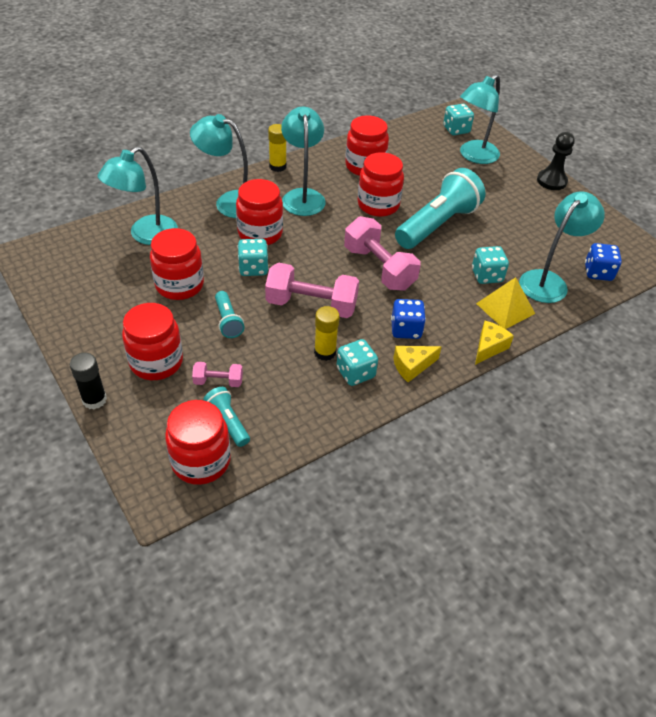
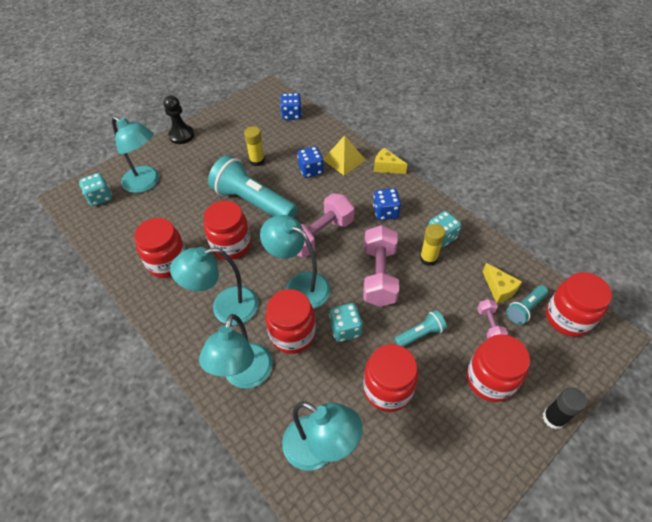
camera: 95 degrees left, 5 degrees up
(277, 166) = (173, 341): yellow glue stick -> yellow glue stick (257, 161)
(412, 366) = (421, 206): yellow cheese -> yellow cheese (499, 289)
(486, 276) = (311, 170): turquoise dice -> blue dice
(548, 281) = (308, 138): turquoise lamp -> turquoise lamp (299, 285)

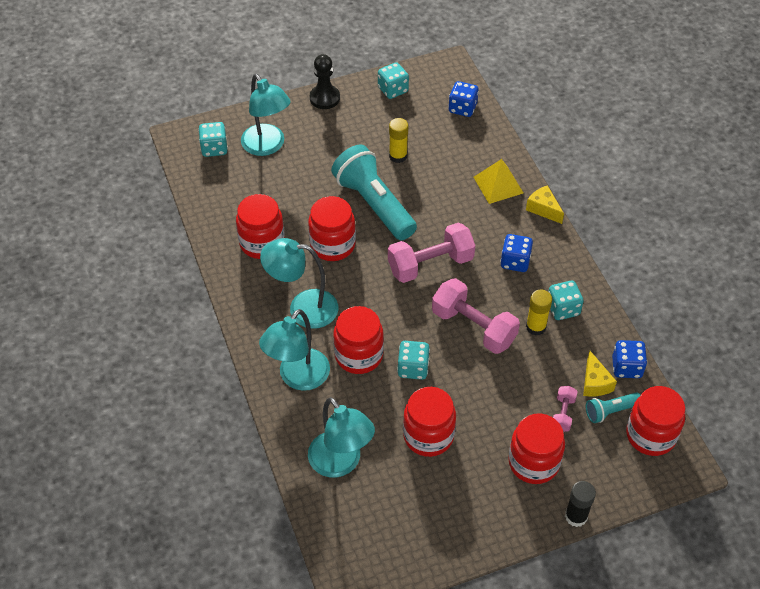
camera: 20 degrees right, 0 degrees up
(233, 116) = (393, 90): none -> turquoise dice
(299, 285) = (386, 310): turquoise lamp -> none
(311, 170) = (454, 186): blue dice -> blue dice (626, 367)
(379, 275) = (473, 327): pink dumbbell -> pink dumbbell turned 75 degrees counterclockwise
(420, 334) = (486, 398): turquoise flashlight -> none

